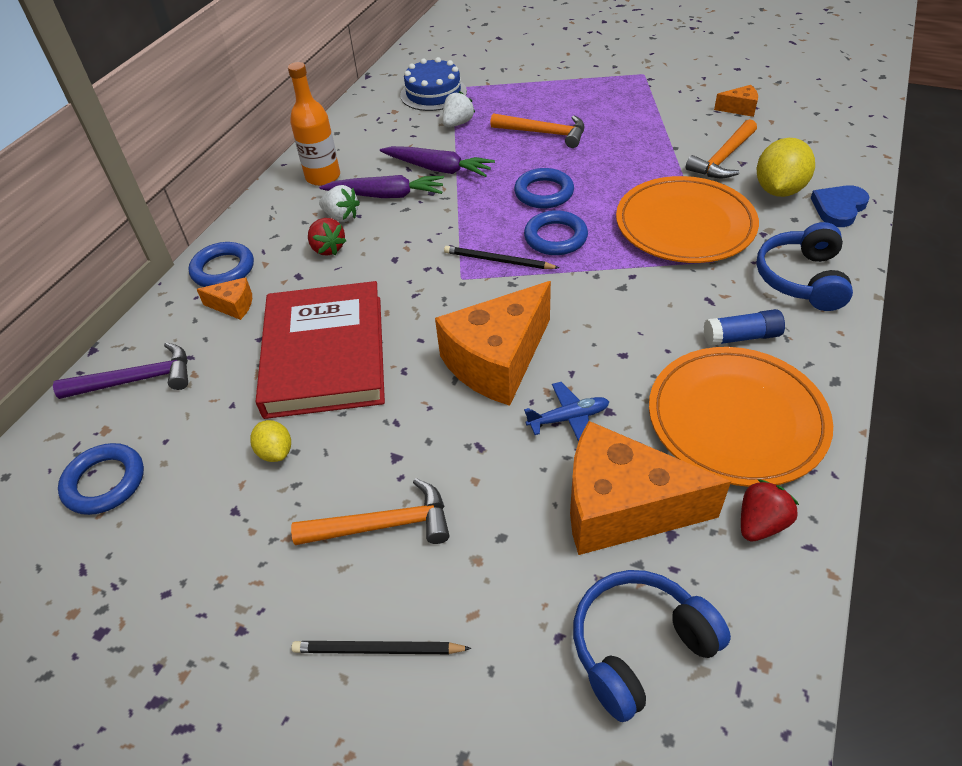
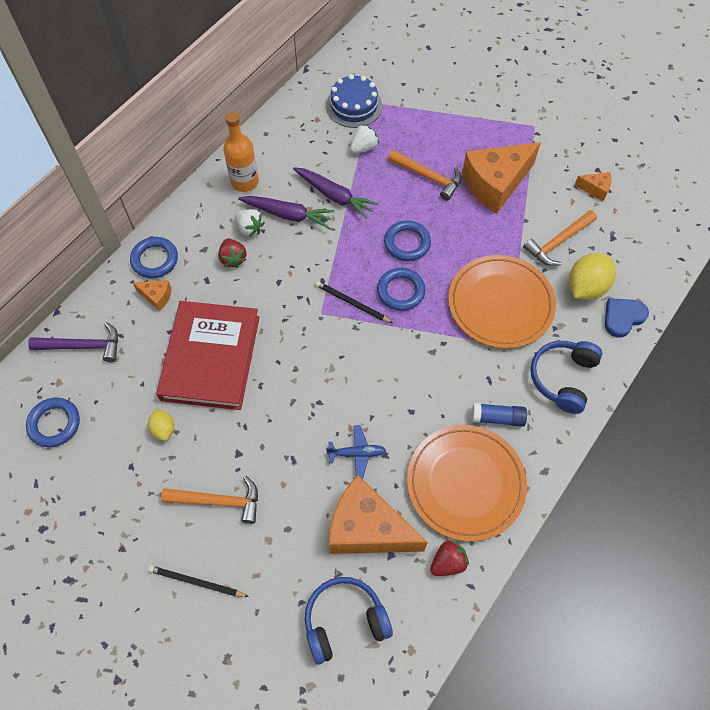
camera: 10 degrees right, 15 degrees up
(497, 361) = (324, 394): orange cheese -> orange cheese (495, 184)

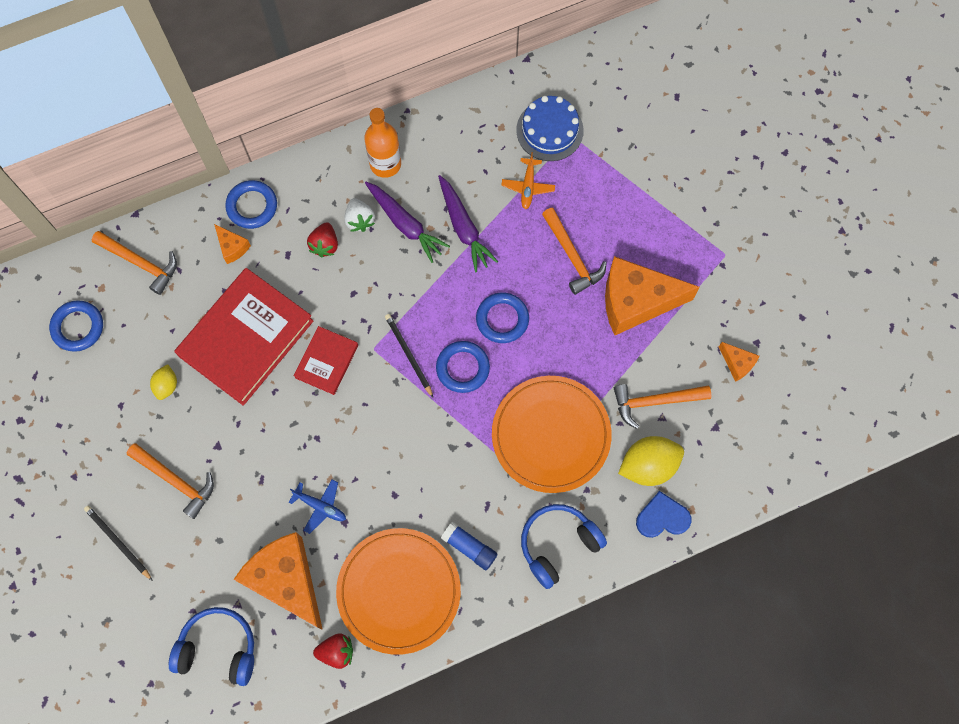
camera: 30 degrees right, 10 degrees up
(83, 346) = (141, 263): purple hammer -> orange hammer
(289, 341) = (326, 361): none -> red book
(363, 148) = (528, 186): white strawberry -> orange plane

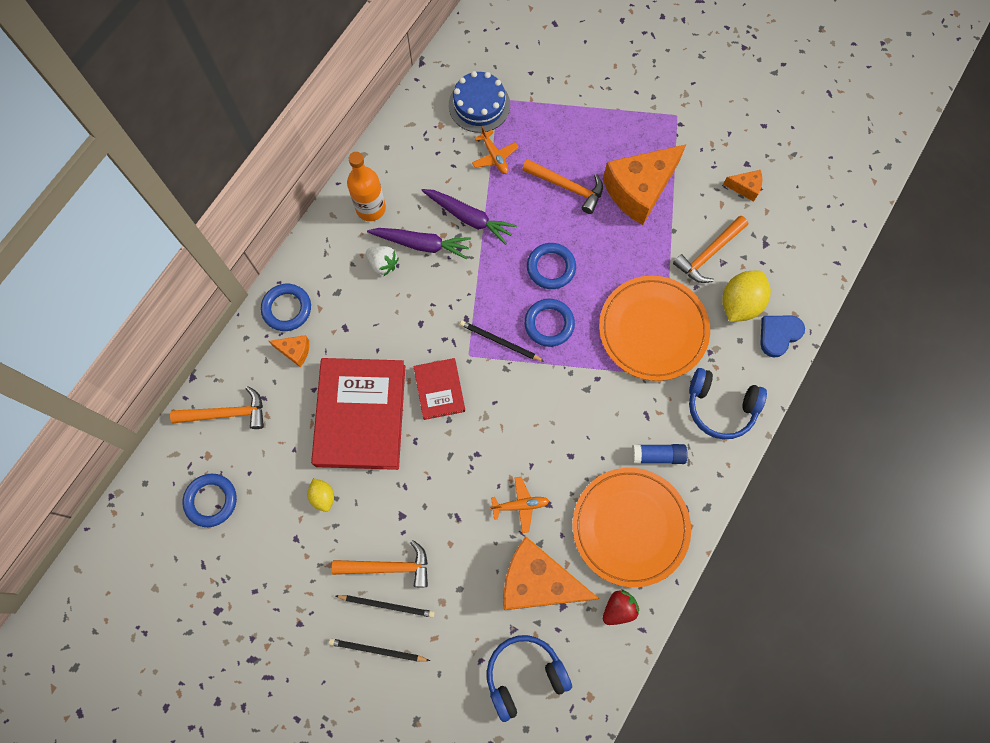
camera: 35 degrees left, 0 degrees up
(152, 511) = (387, 605): none -> black pencil
(320, 507) = (520, 505): blue plane -> orange plane
(325, 245) = (369, 301): red strawberry -> none
(558, 544) = (720, 407): blue headphones -> blue headphones turned 90 degrees counterclockwise

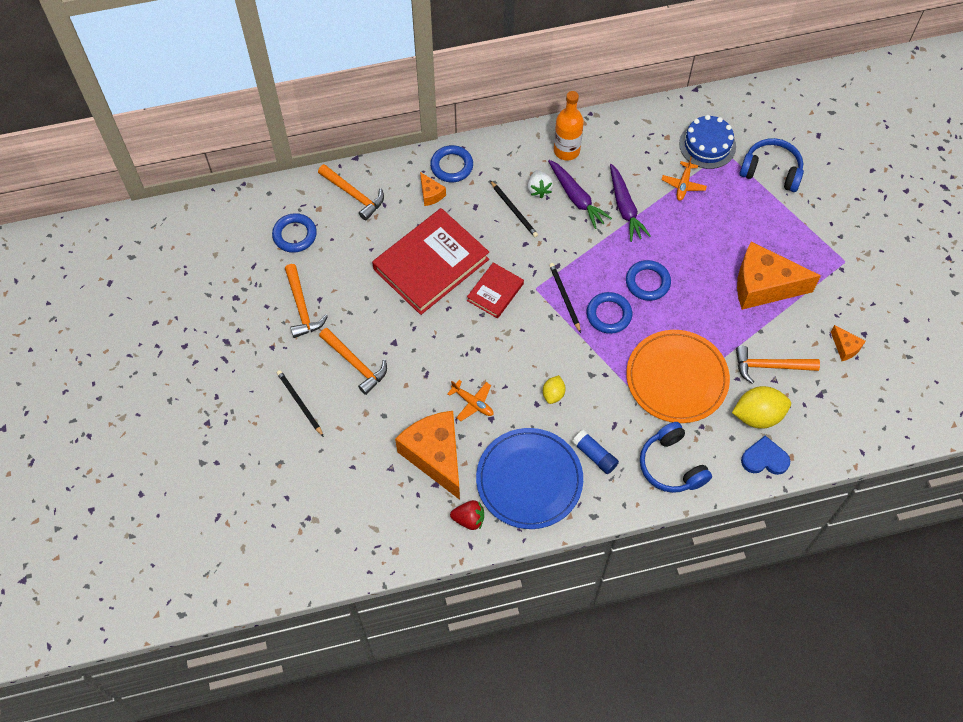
camera: 45 degrees right, 10 degrees down
(323, 496) = (360, 290): yellow lemon -> yellow lemon (553, 394)
(387, 605) = (332, 384): black pencil -> black pencil (514, 210)
(524, 675) = (369, 500): blue headphones -> blue headphones (771, 171)
(567, 187) = (713, 243): orange hammer -> orange hammer (302, 307)
(630, 527) = (529, 480): orange plate -> blue plate

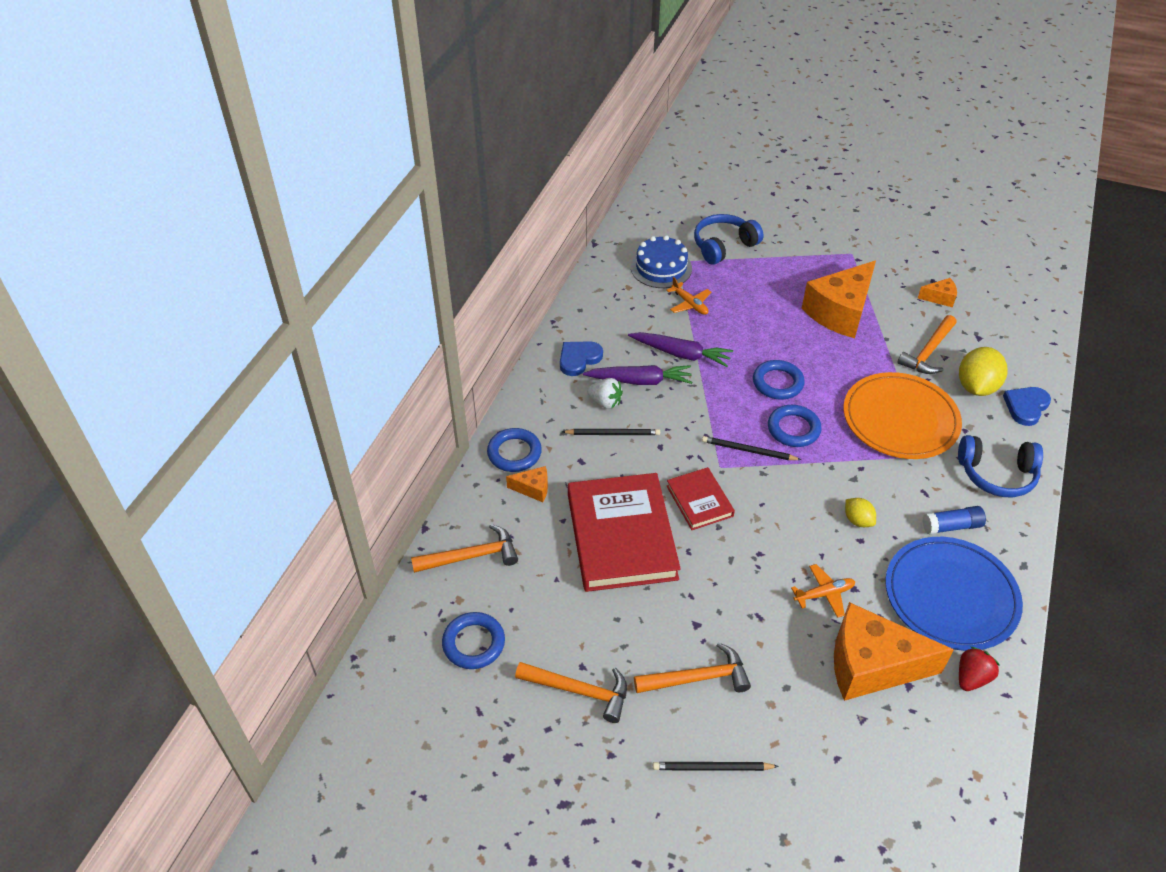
camera: 55 degrees left, 15 degrees down
(566, 150) = (579, 359): orange bottle -> blue heart

